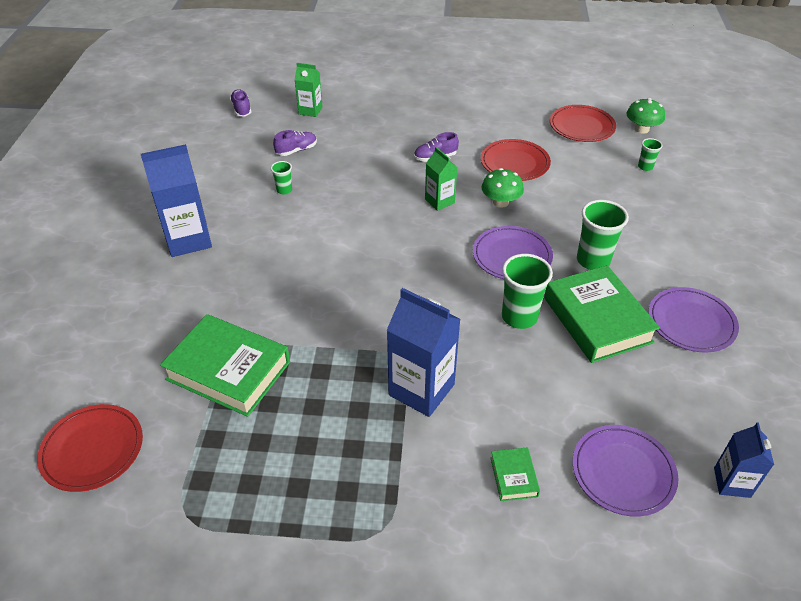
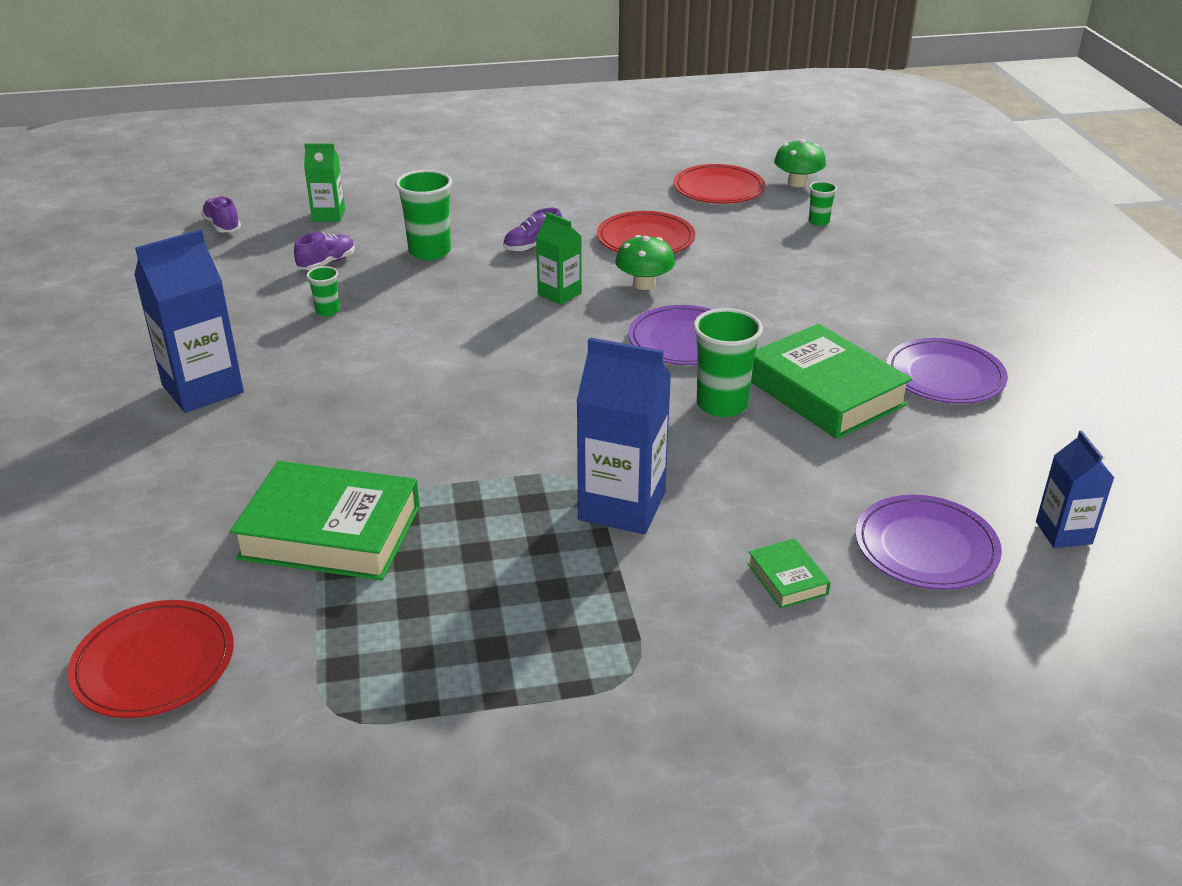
camera: 15 degrees left, 10 degrees down
(593, 260) = (793, 330): green cup -> green cup (429, 252)

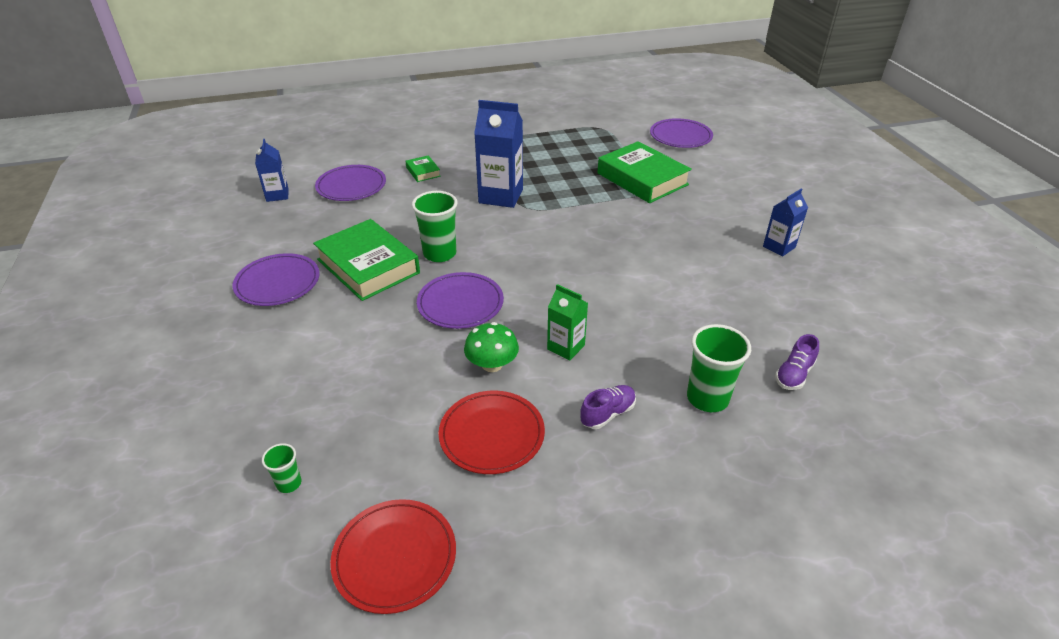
camera: 175 degrees right, 5 degrees up
(154, 663) = (680, 136): red plate -> purple plate
(203, 389) = (779, 247): blue carton -> blue carton, size x0.57
(222, 226) = (950, 428): purple shoe -> none
(327, 311) = (749, 316): green cup -> none
(328, 215) = (854, 456): green carton -> none
(330, 532) = (642, 179): green book -> green book turned 45 degrees clockwise
(797, 183) = (279, 585): green mushroom -> none

